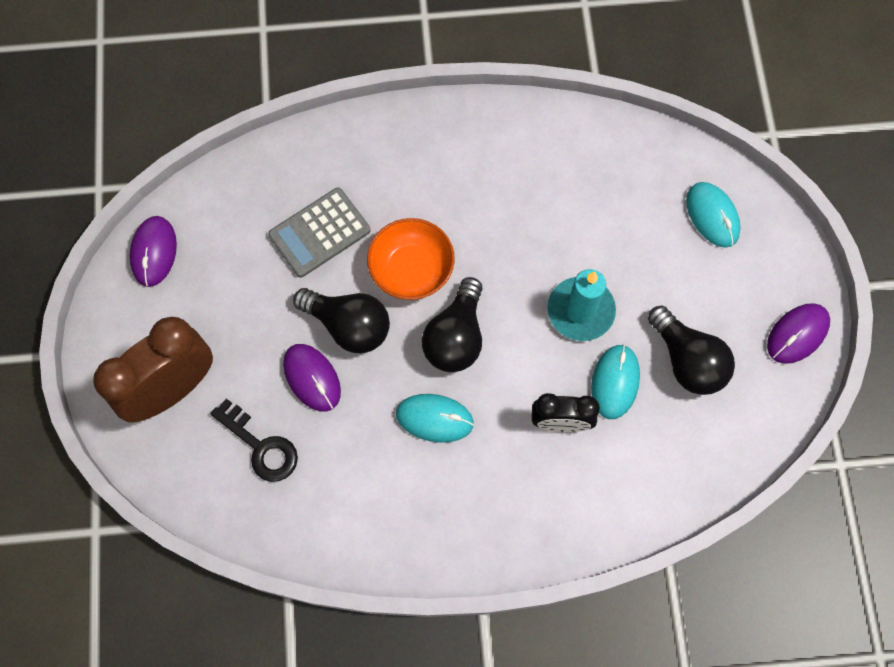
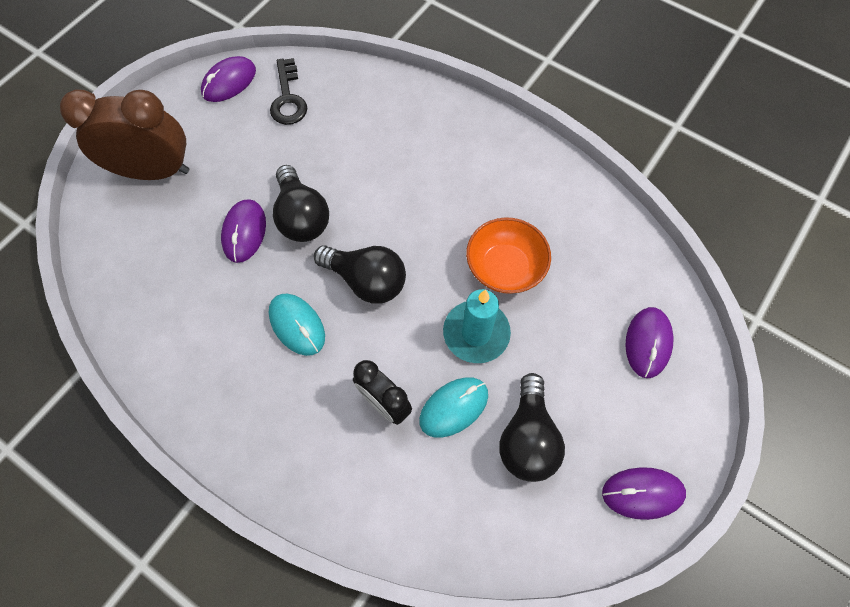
camera: 40 degrees right, 5 degrees down
(261, 446) = (168, 250): black key -> black key (288, 98)
(319, 233) = (342, 144): grey calculator -> none
(411, 269) = (380, 212): orange bowl -> orange bowl (505, 267)
(456, 337) = (366, 281): black light bulb -> black light bulb turned 120 degrees counterclockwise
(712, 216) = (648, 343): turquoise mouse -> purple mouse

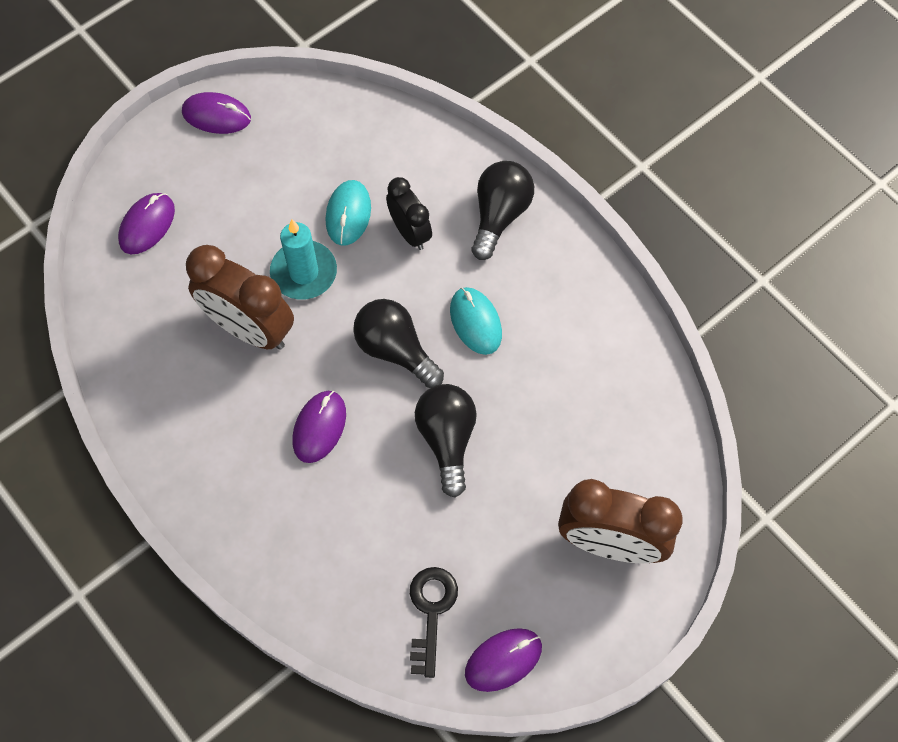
camera: 165 degrees left, 0 degrees up
(244, 232) = (513, 437): purple mouse -> purple mouse (319, 427)
(454, 407) = (348, 214): turquoise mouse -> turquoise mouse turned 60 degrees counterclockwise
(505, 267) = (249, 329): orange bowl -> brown clock
(527, 438) = (293, 176): black light bulb -> black light bulb (499, 215)

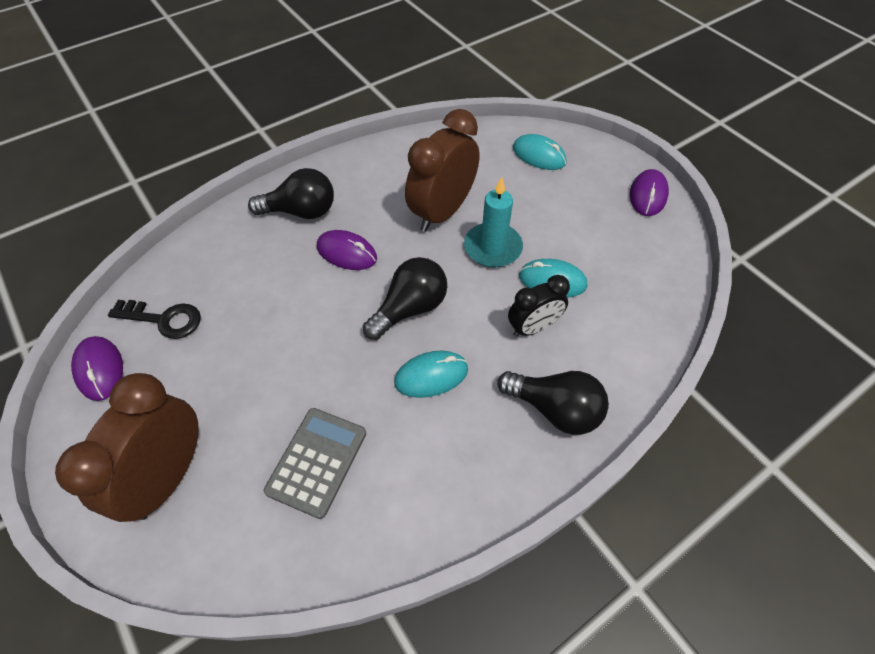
camera: 95 degrees right, 10 degrees down
(147, 225) = (539, 155): purple mouse -> turquoise mouse
(447, 439) = (314, 342): black light bulb -> black light bulb (301, 211)
(577, 412) = (317, 461): none -> grey calculator

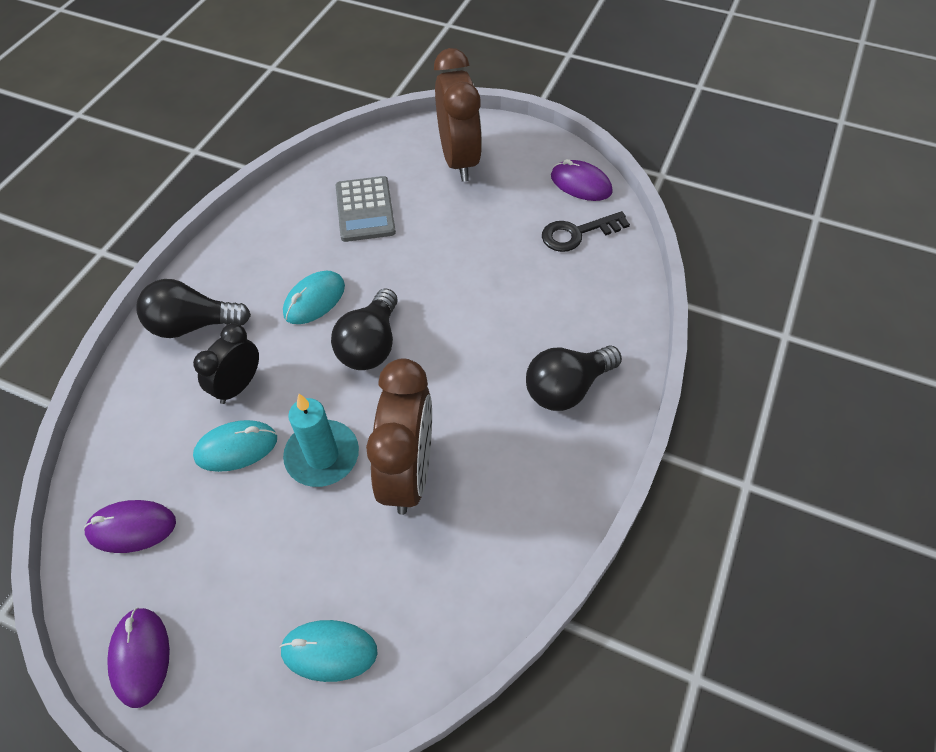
camera: 150 degrees right, 0 degrees up
(347, 253) = (476, 368): purple mouse -> purple mouse (132, 528)

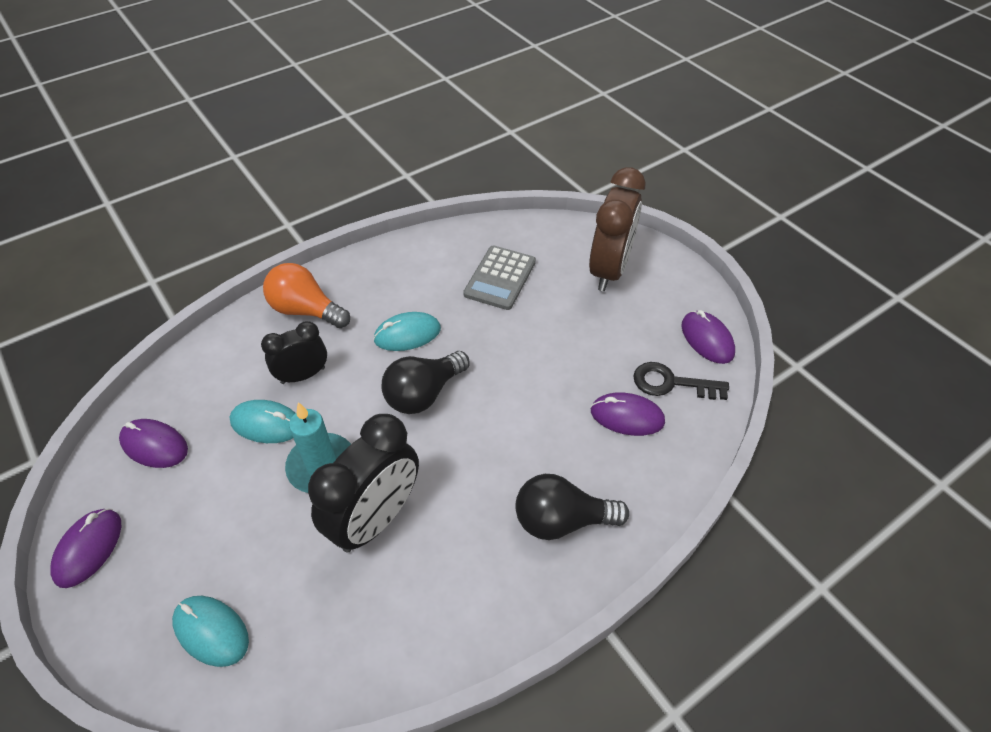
camera: 30 degrees right, 5 degrees down
(192, 325) = (306, 310): black light bulb -> orange light bulb
(408, 473) = (376, 519): brown clock -> black clock
(560, 278) = (627, 416): none -> purple mouse

